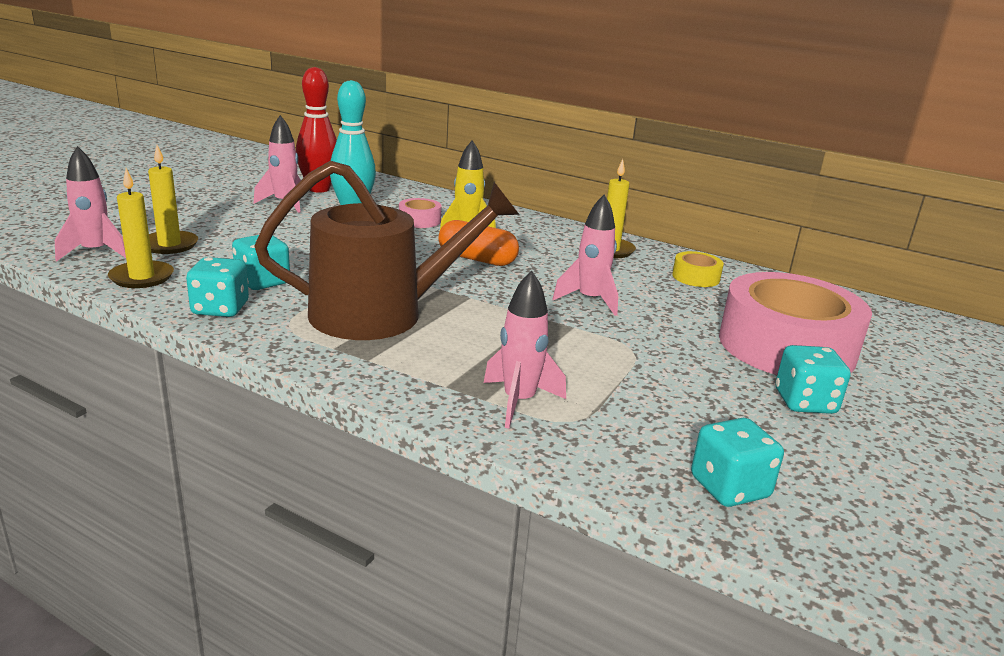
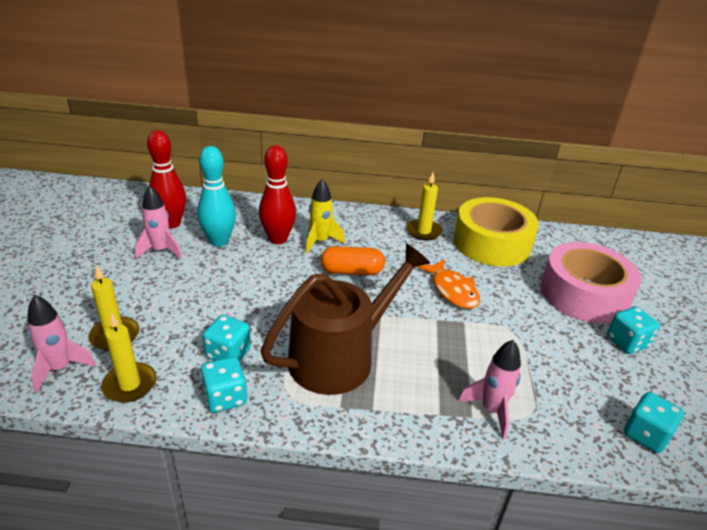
camera: 25 degrees left, 10 degrees up
(419, 220) = (278, 239): pink tape -> red bowling pin
(590, 300) = (452, 290): pink rocket -> orange fish
(696, 277) = (492, 243): yellow tape -> yellow tape, size x2.37

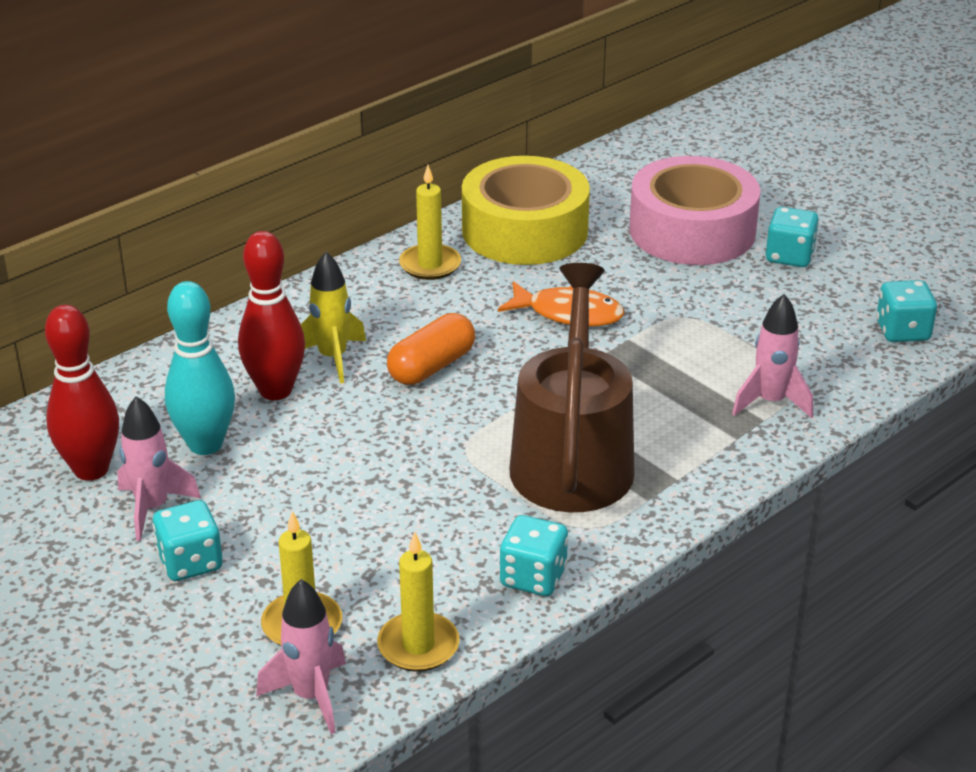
camera: 45 degrees left, 0 degrees up
(228, 353) = (460, 542): turquoise dice -> turquoise dice (190, 562)

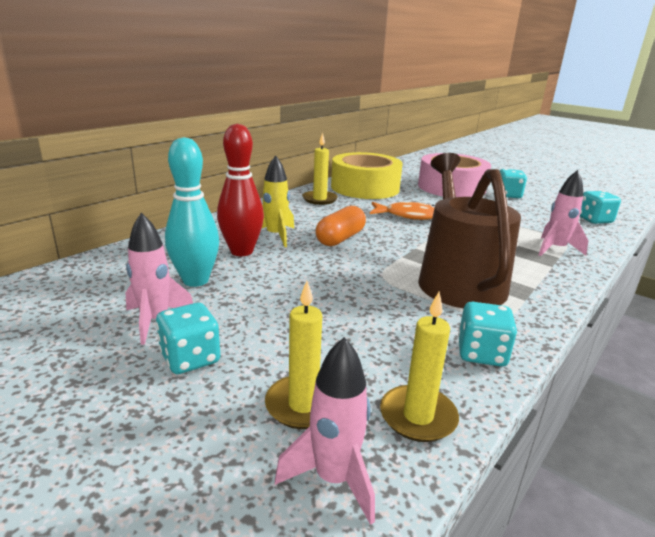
camera: 10 degrees left, 10 degrees down
(91, 469) = (105, 298): red bowling pin -> none

